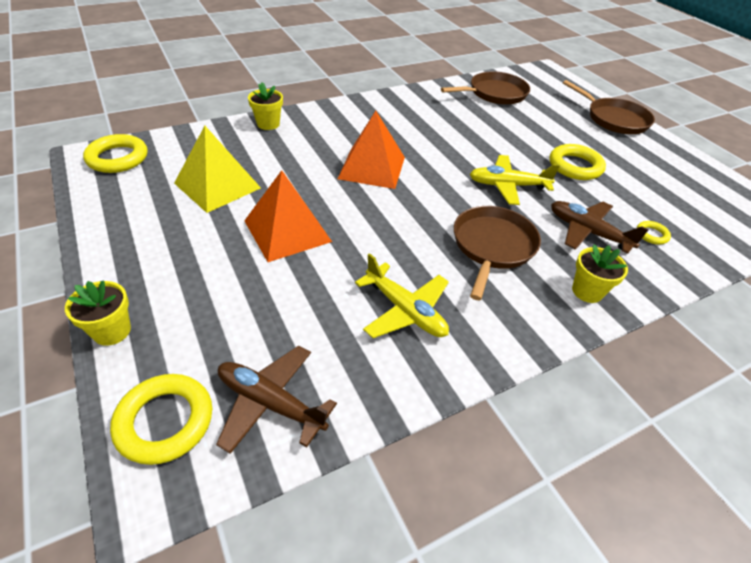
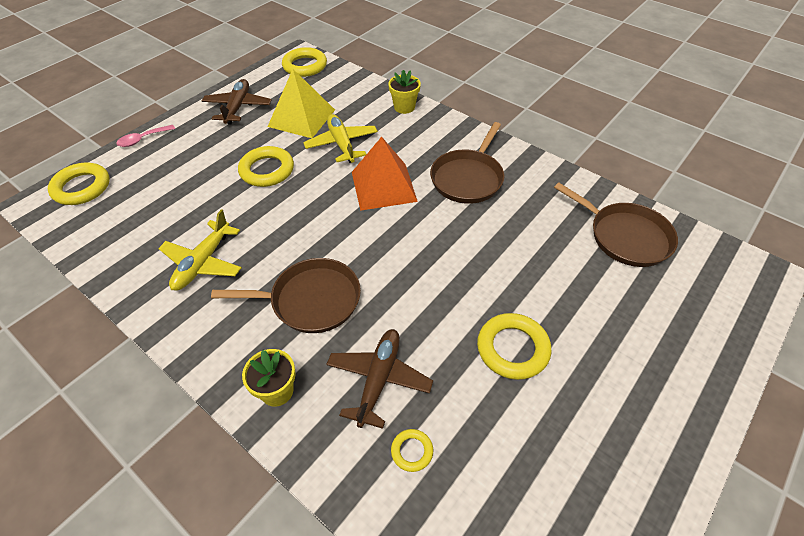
camera: 70 degrees right, 5 degrees up
(112, 331) = (142, 139): yellow flower pot -> pink spoon
(270, 403) = (101, 223): brown plane -> brown plane (238, 107)
(287, 231) = (267, 170): orange pyramid -> yellow ring
(507, 186) = (422, 291): yellow plane -> yellow plane (341, 144)
(614, 119) = (690, 381): brown pan -> brown pan (468, 178)

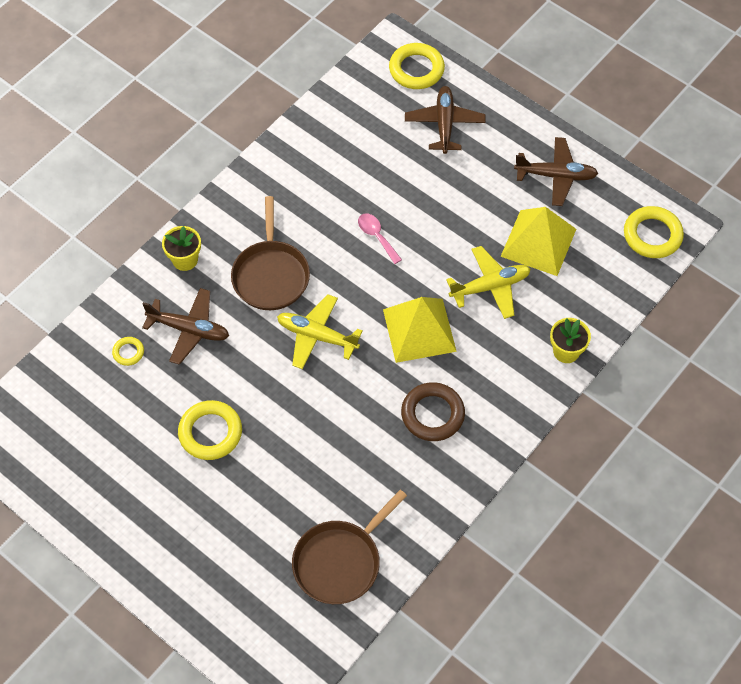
camera: 90 degrees right, 10 degrees up
(142, 139) = (492, 99): pink spoon -> pink spoon (376, 236)
(158, 169) = (444, 124): none -> brown plane
(203, 263) = (317, 187): yellow plane -> yellow plane (317, 336)
(267, 170) = (444, 220): yellow ring -> none
(383, 186) = (419, 330): orange pyramid -> yellow pyramid
(468, 178) = (432, 414): brown pan -> brown ring

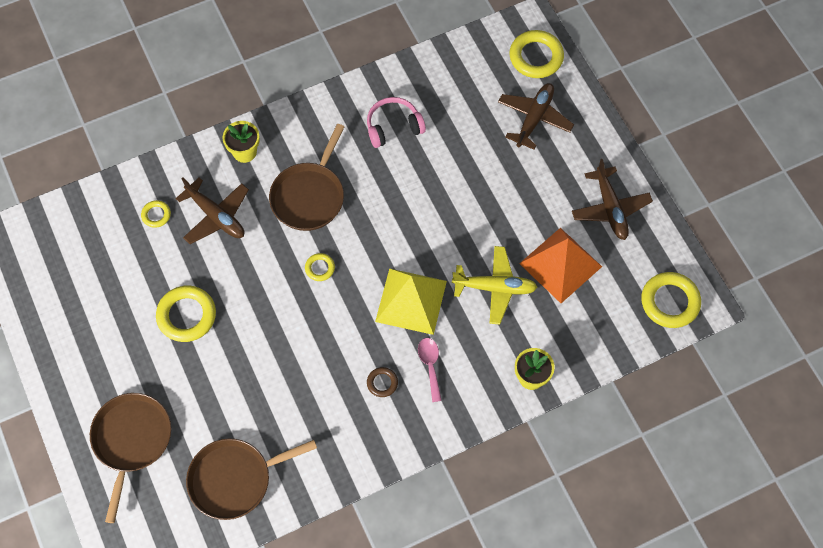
camera: 25 degrees right, 5 degrees up
(219, 570) = (131, 440): none -> brown pan
(317, 182) = (393, 127): none -> pink headphones
(317, 336) = (320, 268): yellow plane -> yellow ring
(376, 236) = (419, 199): pink spoon -> pink spoon (430, 365)
(432, 414) = (382, 383): brown ring -> brown ring, size x0.51
(538, 242) = (560, 265): yellow pyramid -> orange pyramid
(556, 176) = (610, 208): brown plane -> brown plane turned 45 degrees clockwise

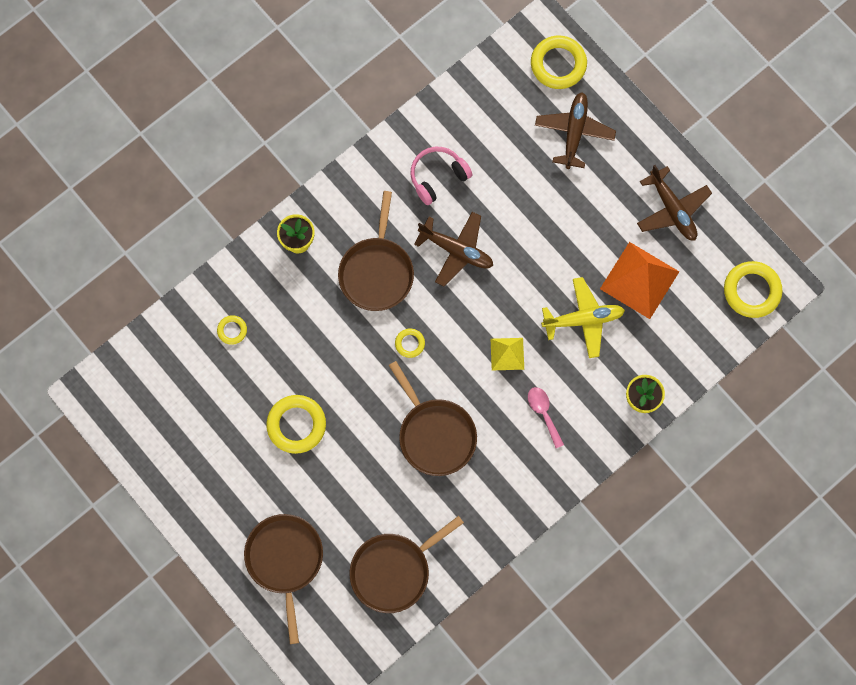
camera: 15 degrees left, 10 degrees up
(216, 216) = (292, 316): brown plane -> brown plane (456, 250)
(317, 359) = (435, 434): none -> brown pan
(382, 383) = (503, 442): brown ring -> none
(411, 301) = (507, 354): yellow pyramid -> yellow pyramid, size x0.55

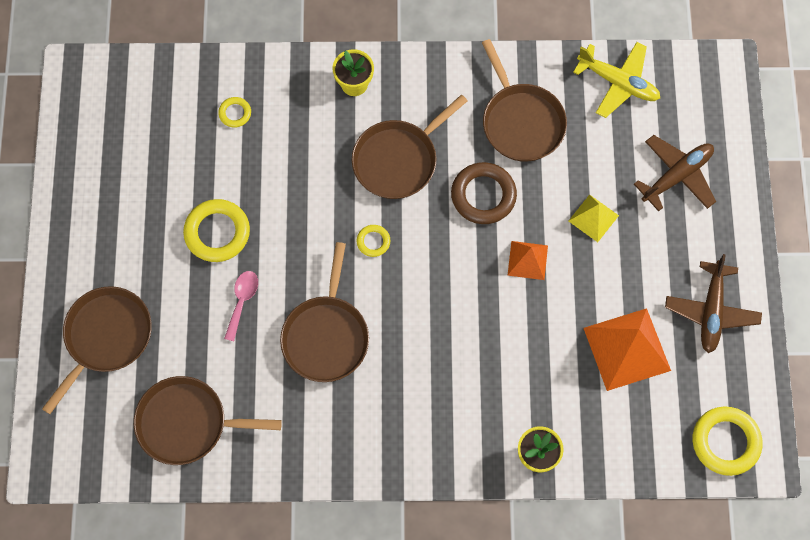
camera: 40 degrees right, 5 degrees down
(438, 177) = (521, 122): pink headphones -> brown pan
(456, 250) = (483, 195): brown plane -> brown ring
(507, 354) = (450, 318): yellow pyramid -> yellow pyramid (593, 218)
(524, 272) = (527, 260): none -> orange pyramid
(543, 413) = (437, 395): pink spoon -> pink spoon (242, 301)
(558, 64) = (712, 108): yellow ring -> none
(583, 319) = (545, 343): yellow plane -> yellow plane (618, 83)

